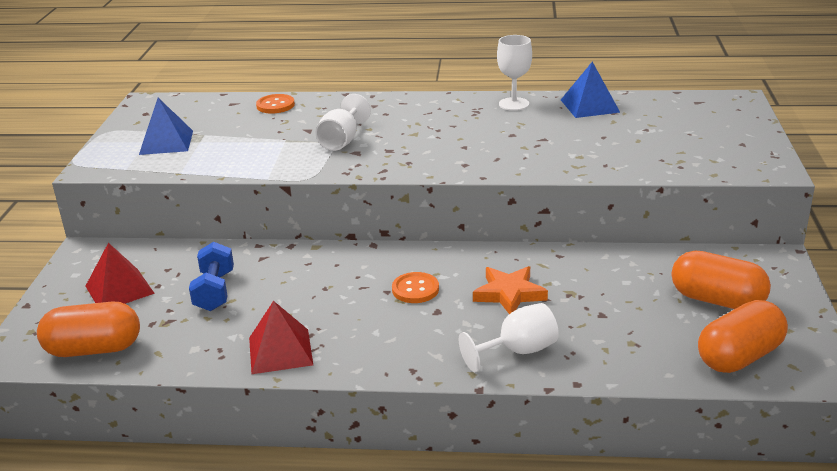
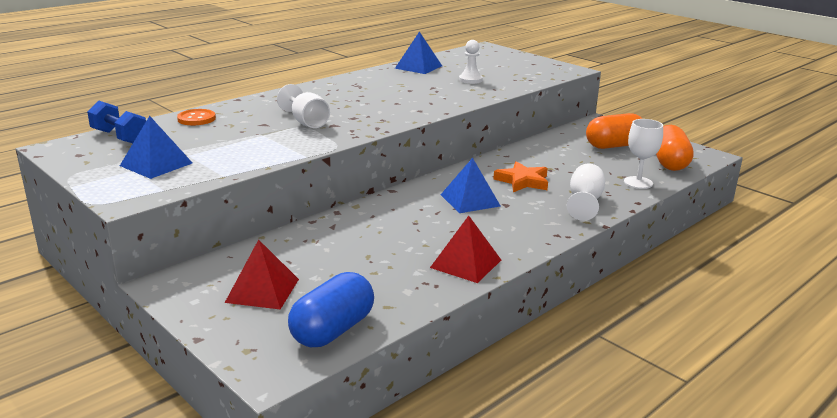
camera: 50 degrees left, 5 degrees down
(94, 349) = (332, 330): orange capsule -> blue capsule
(215, 291) = (343, 257): blue dumbbell -> blue dumbbell (119, 137)
(415, 289) = (470, 200): orange button -> blue pyramid
(514, 104) = (372, 76): white goblet -> white goblet (638, 182)
(606, 143) = (470, 80): none -> white pawn

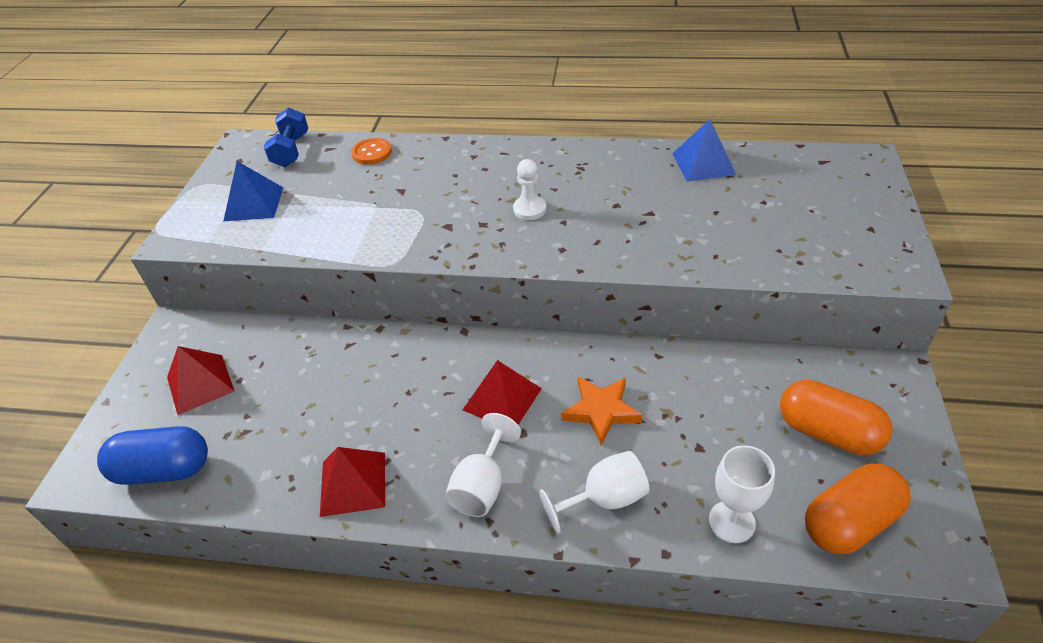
camera: 55 degrees right, 20 degrees up
(306, 122) = (434, 208): white goblet -> white goblet (482, 486)
(470, 80) = (719, 221): white pawn -> white pawn (529, 209)
(470, 200) = (502, 399): blue pyramid -> red pyramid

